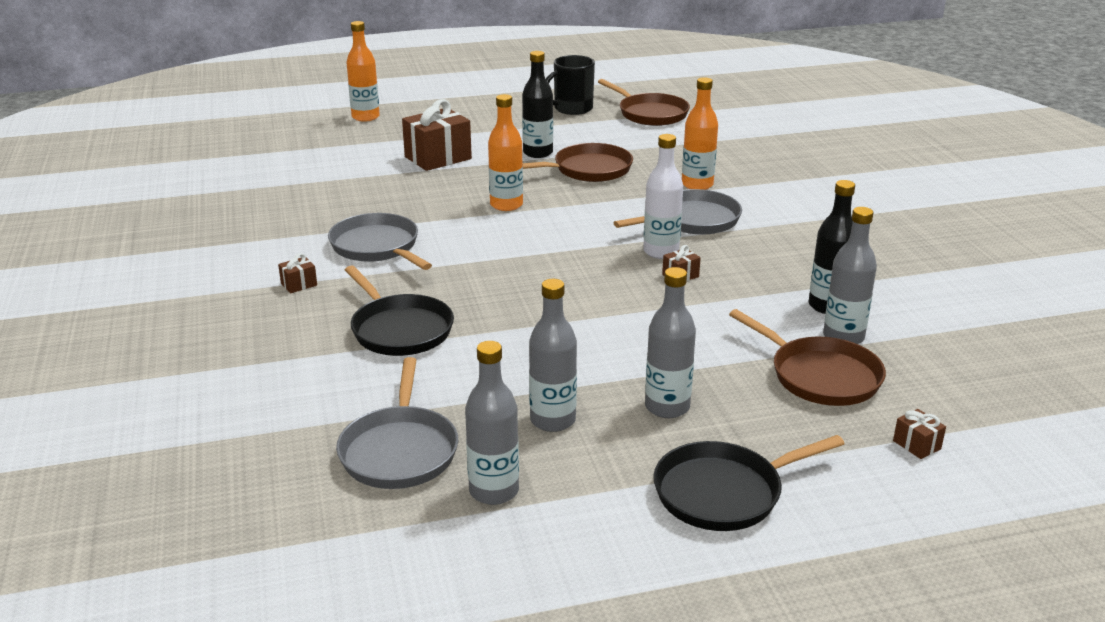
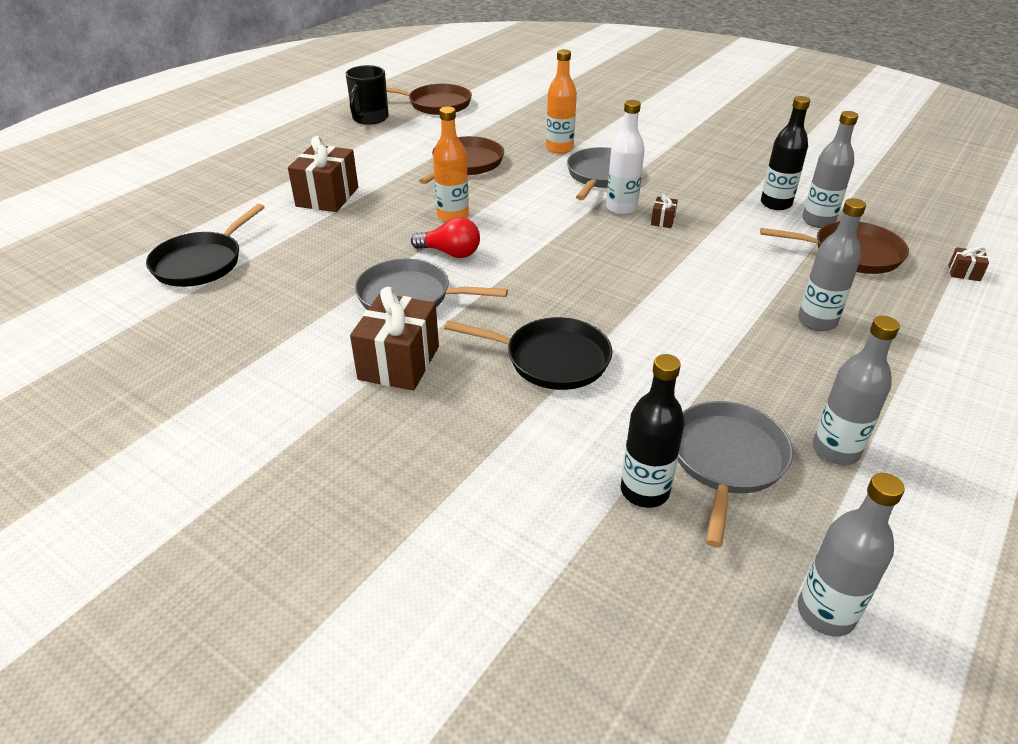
camera: 40 degrees left, 10 degrees up
(299, 284) = (399, 363): brown gift -> brown gift, size x2.27
(365, 117) = (194, 183): orange bottle -> none
(399, 450) = (726, 460): grey pan -> grey pan turned 120 degrees counterclockwise
(457, 230) = (450, 253): none -> red light bulb
(538, 153) = (404, 164): black bottle -> black bottle (644, 491)
(553, 420) = (774, 372): grey bottle -> grey bottle (825, 613)
(724, 492) = (943, 363): black pan -> black pan (201, 263)

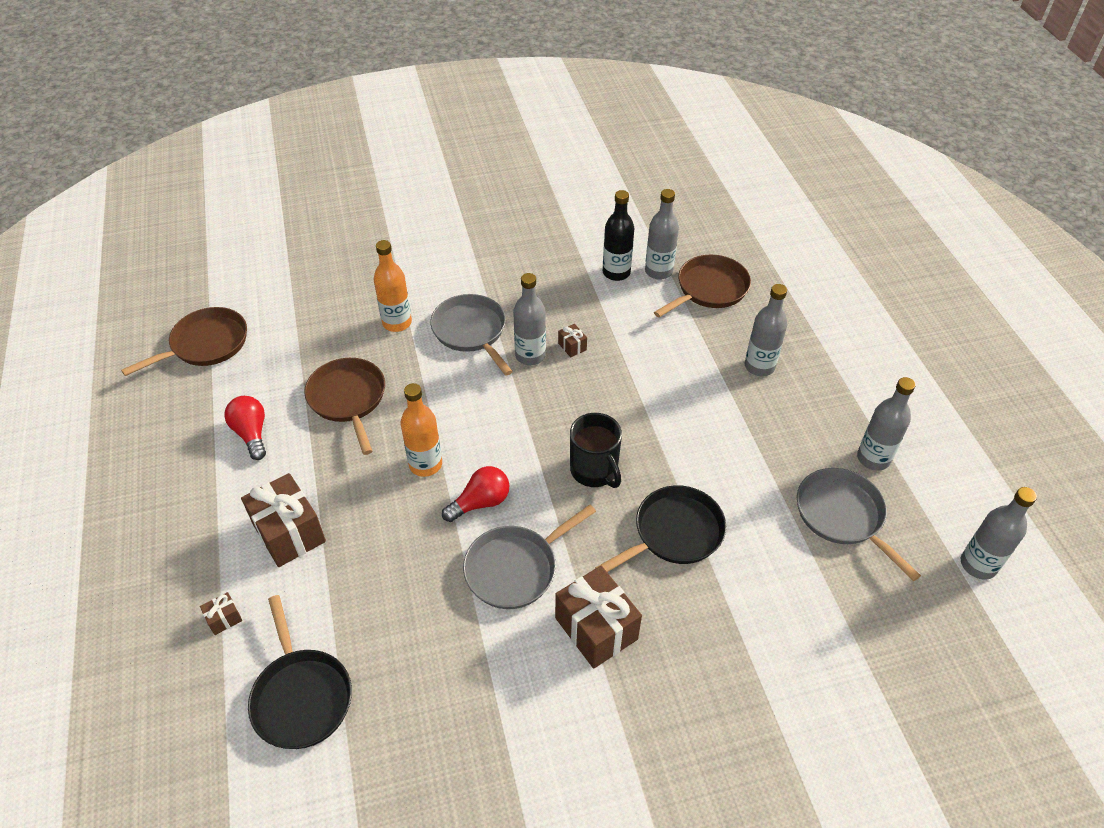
camera: 50 degrees left, 10 degrees up
(370, 118) = (168, 410): black mug -> black mug (594, 470)
(389, 149) = (251, 433): none -> red light bulb
(621, 208) = (530, 356): white bottle -> grey bottle
(644, 491) = (837, 576): black bottle -> none
(964, 273) = (777, 260): brown gift -> brown gift (224, 619)

